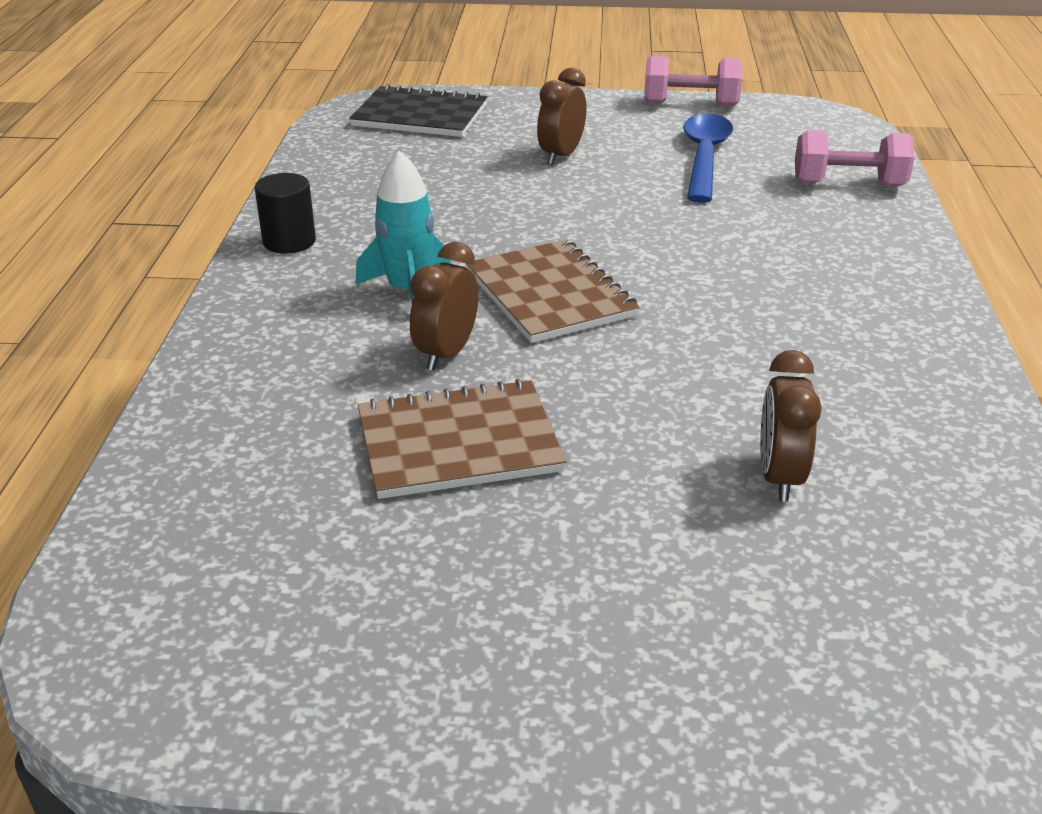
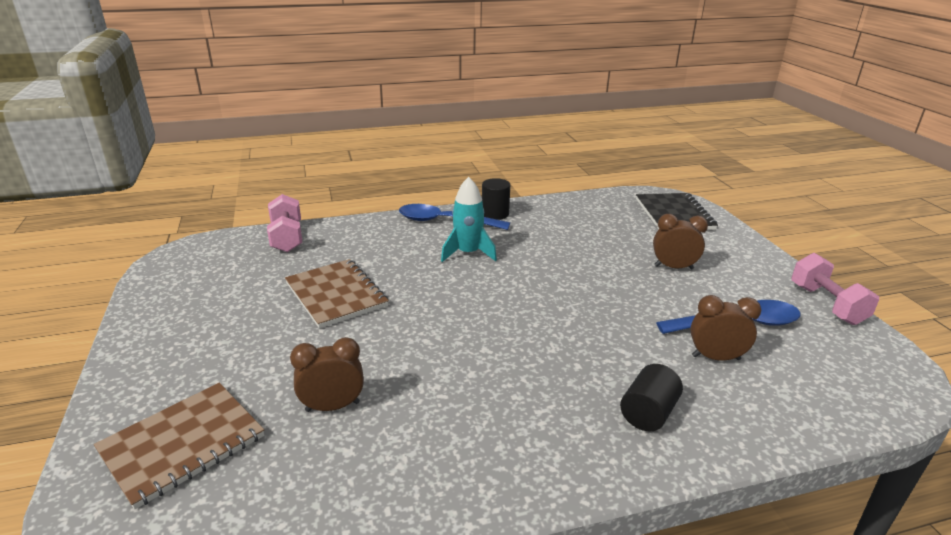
camera: 70 degrees right, 5 degrees down
(273, 292) = (445, 221): none -> blue spoon
(446, 354) = (413, 275): brown clock -> brown clock (716, 357)
(550, 294) = (493, 294): brown notebook -> brown notebook (182, 444)
(848, 184) = (773, 403): pink dumbbell -> pink dumbbell (287, 237)
(848, 251) = (648, 413): none -> black cylinder

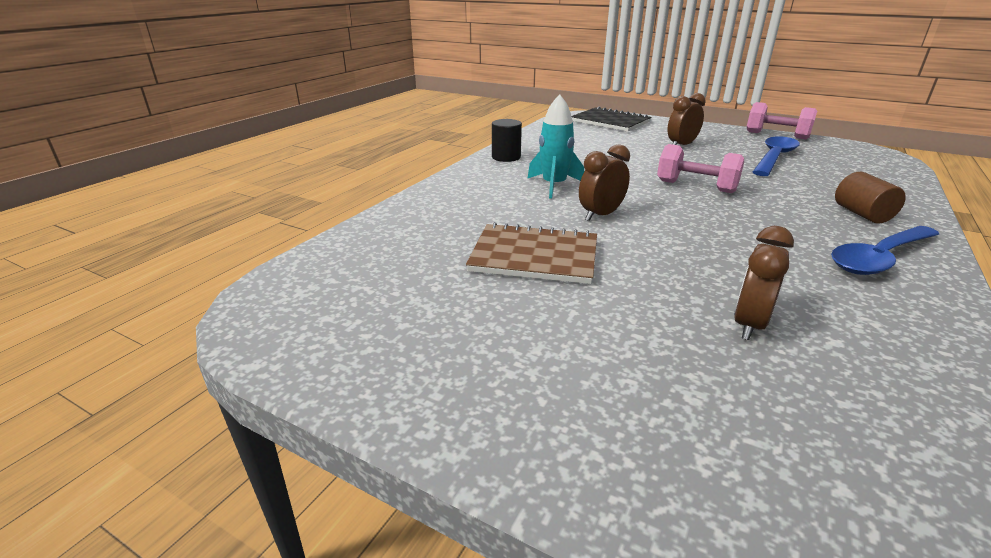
camera: 45 degrees left, 0 degrees up
(182, 444) = (747, 447): brown notebook -> none
(287, 237) = (364, 241): pink dumbbell -> pink dumbbell (695, 187)
(445, 221) = (482, 174): blue spoon -> blue spoon (879, 258)
(648, 413) = (862, 214): black cylinder -> brown cylinder
(716, 357) = (809, 176): brown clock -> brown clock (601, 215)

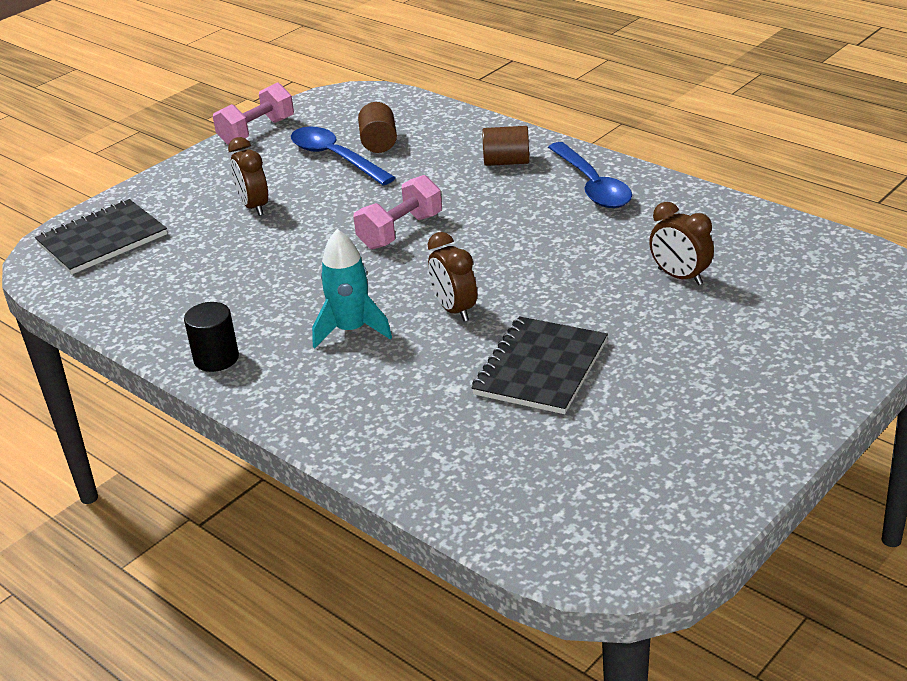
camera: 75 degrees left, 5 degrees up
(534, 256) = (540, 368): brown notebook -> black notebook
(817, 167) = (379, 143): none -> brown cylinder

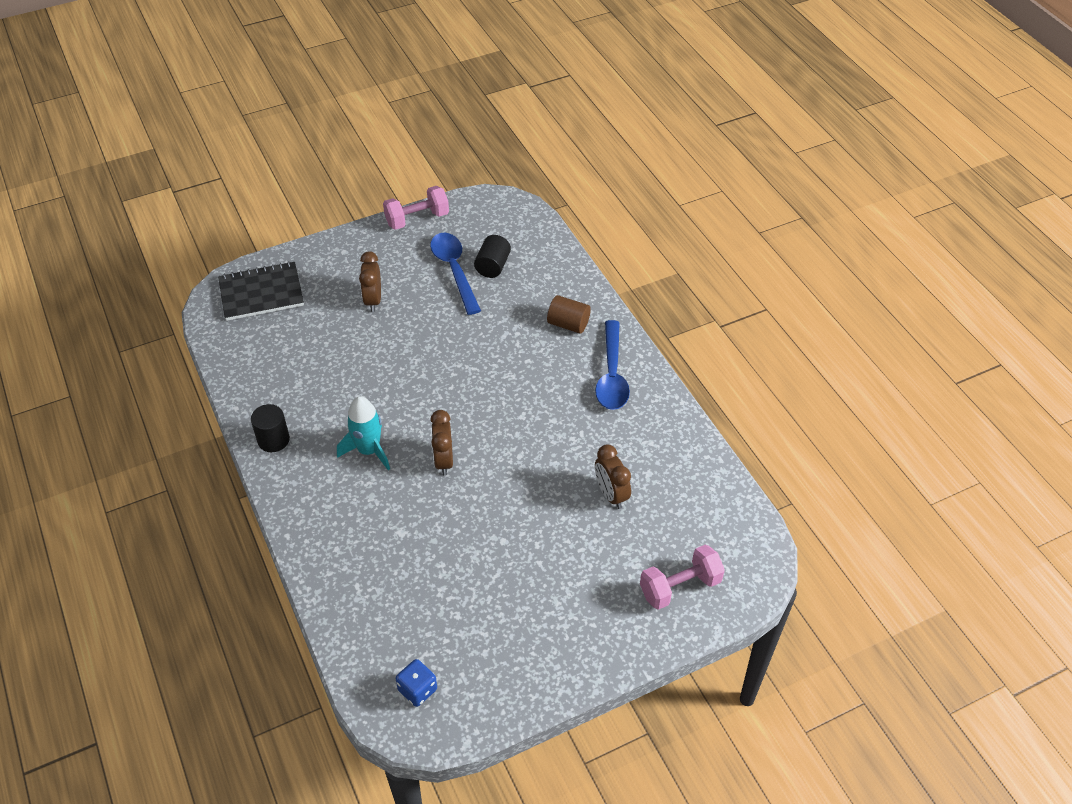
camera: 20 degrees right, 15 degrees up
(379, 143) = (493, 266): brown cylinder -> black cylinder
(400, 231) = (454, 367): pink dumbbell -> pink dumbbell (680, 587)
(540, 368) = (465, 539): black notebook -> none
(600, 524) = (417, 690): none -> blue dice

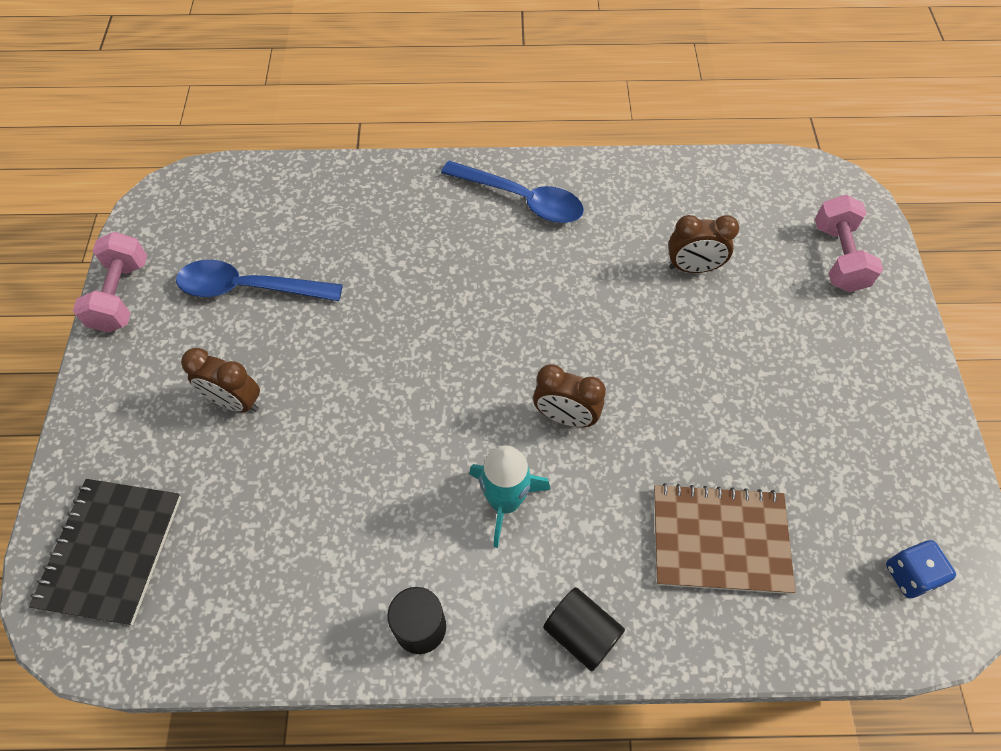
camera: 65 degrees left, 10 degrees up
(394, 571) = (719, 539): none -> brown notebook
(493, 266) = (272, 245): black cylinder -> black cylinder (581, 633)
(568, 324) = (420, 208): brown cylinder -> none

